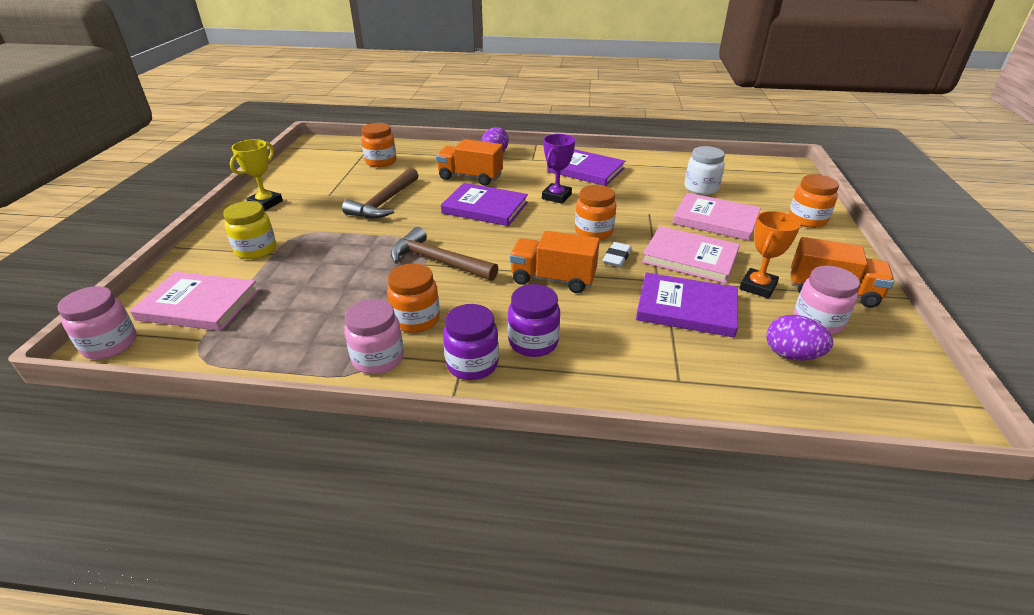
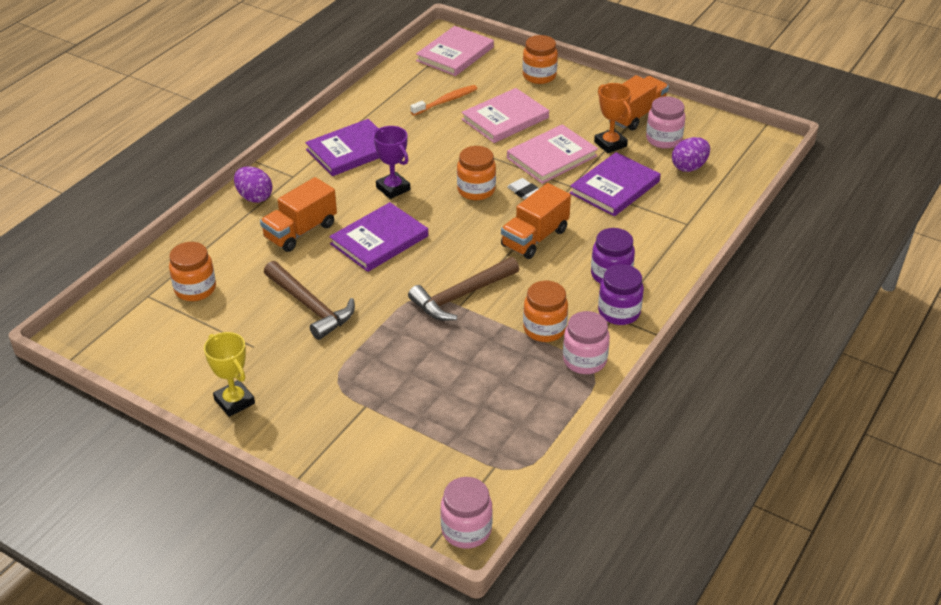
camera: 65 degrees left, 5 degrees up
(198, 305) = (433, 467): pink book -> pink book (455, 54)
(256, 250) = (348, 418): yellow jar -> none
(701, 188) = (446, 101): white jar -> orange toothbrush

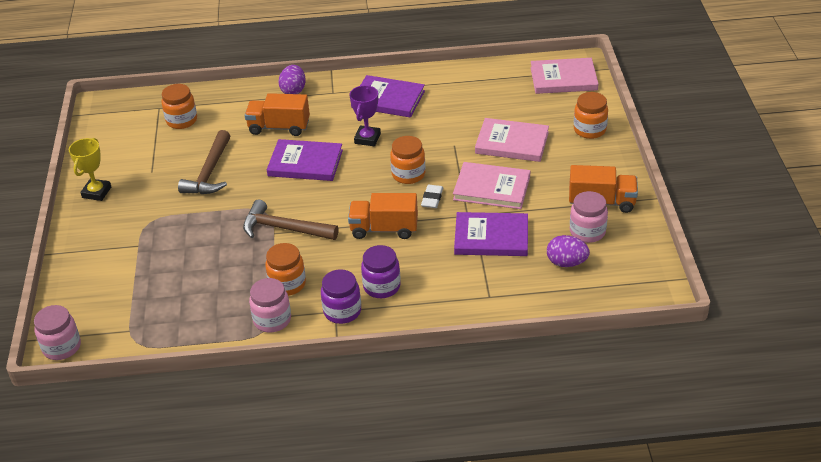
camera: 55 degrees right, 0 degrees up
(446, 101) = (498, 106): orange toothbrush -> none
(610, 144) = (545, 208): orange trophy -> none

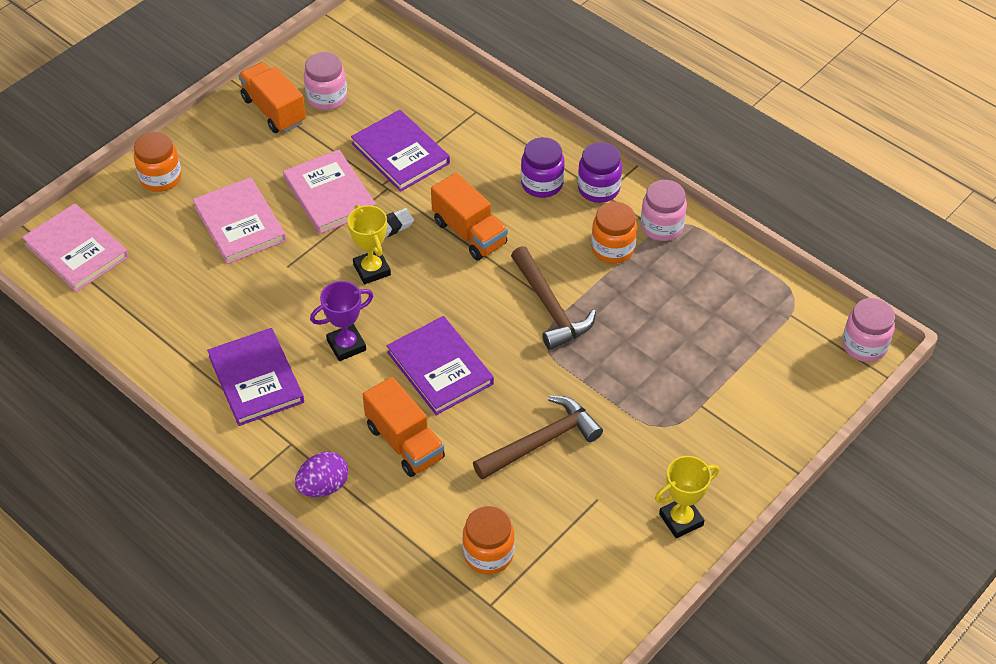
camera: 135 degrees left, 10 degrees up
(408, 174) = (372, 270): orange jar -> yellow trophy
(566, 263) = (382, 89): purple egg -> none

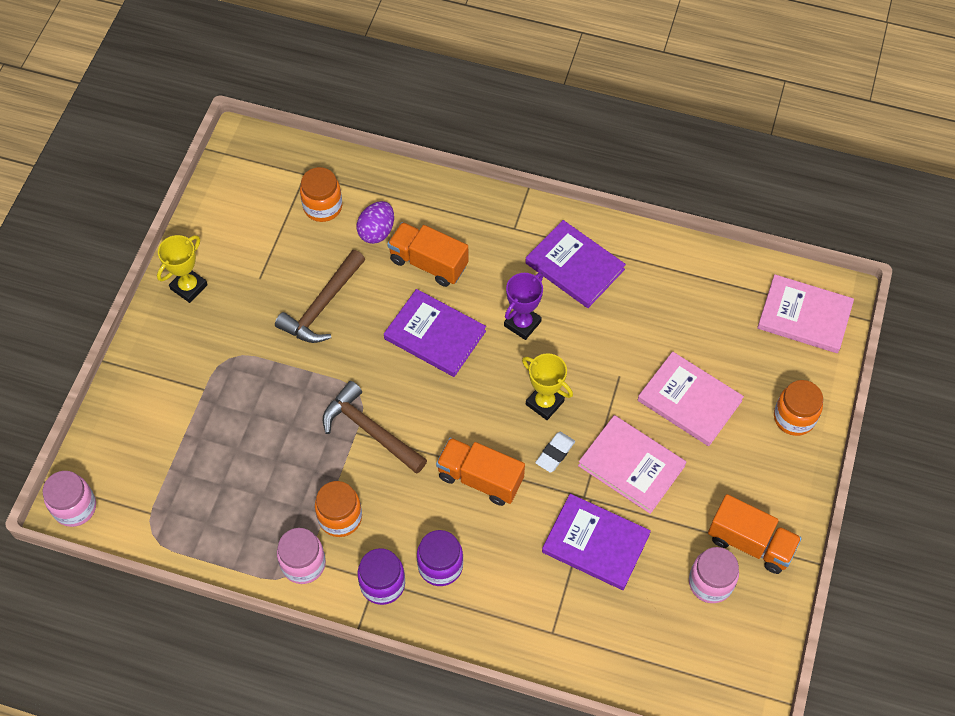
camera: 155 degrees right, 10 degrees up
(323, 486) = (469, 207): purple egg -> purple egg (377, 231)

